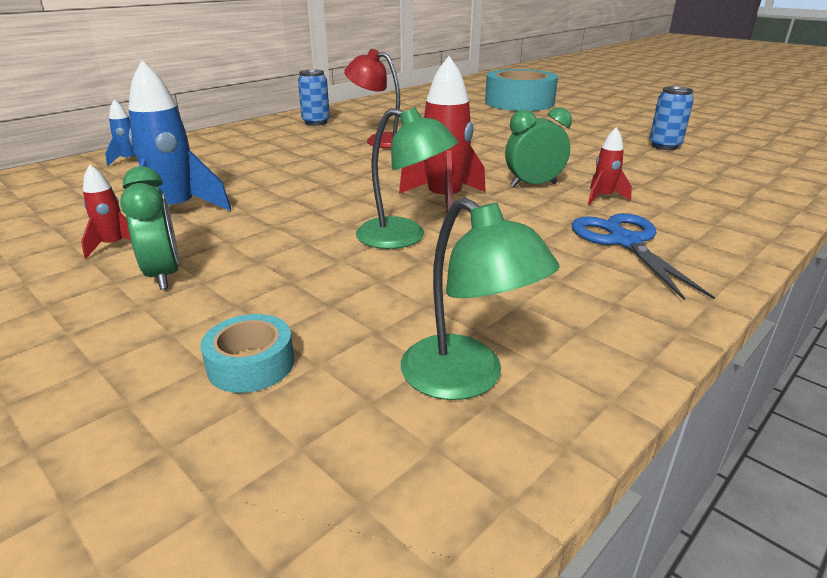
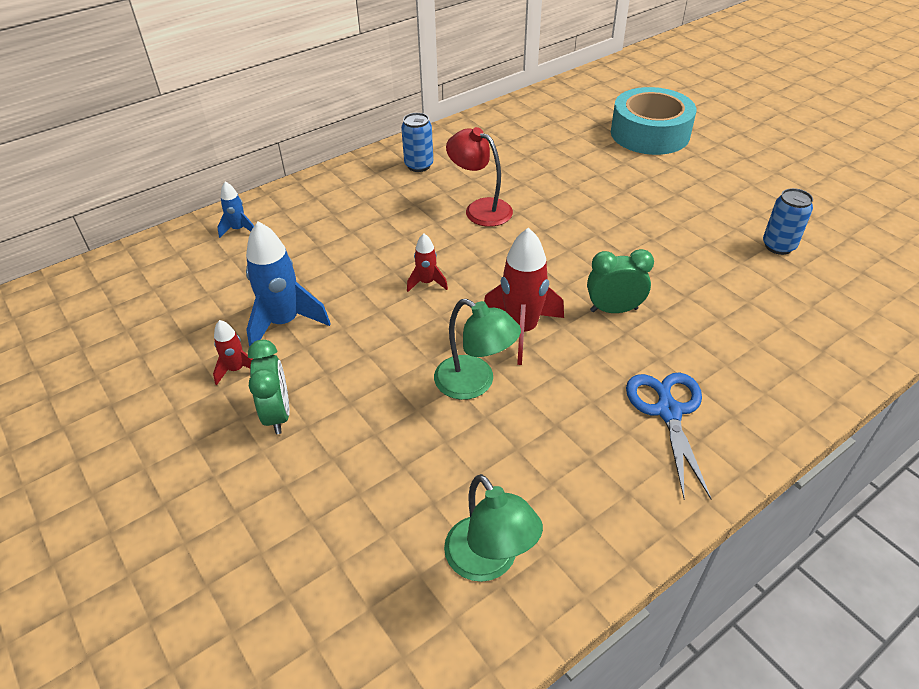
camera: 10 degrees right, 15 degrees up
(251, 364) = (341, 526): turquoise tape -> none
(603, 197) = (675, 338): red rocket -> red rocket (427, 283)

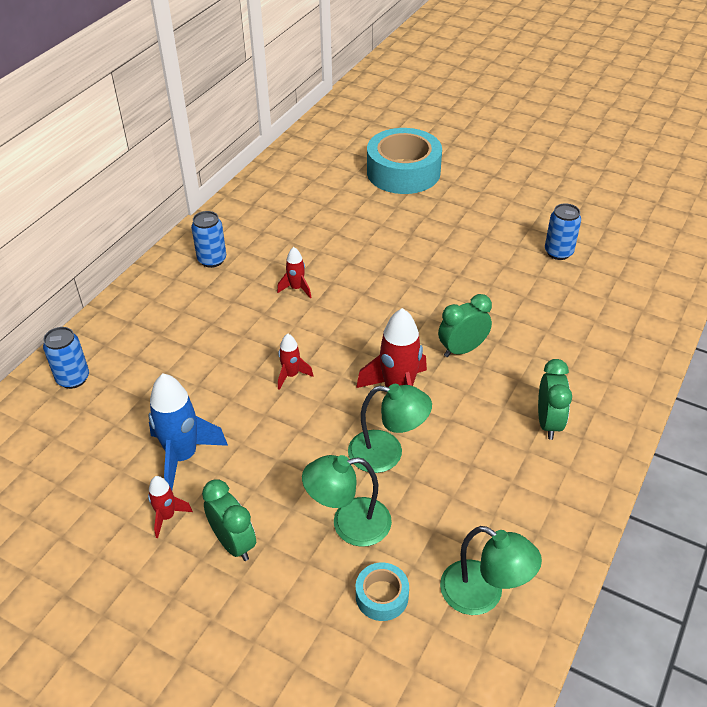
camera: 25 degrees left, 0 degrees up
(239, 229) = (73, 378): blue rocket -> blue can
(383, 519) = (382, 596): none -> turquoise tape
(395, 437) = (349, 524): none -> green lamp
(480, 209) = (296, 288): red lamp -> red rocket
(668, 411) = (548, 422): blue scissors -> green clock

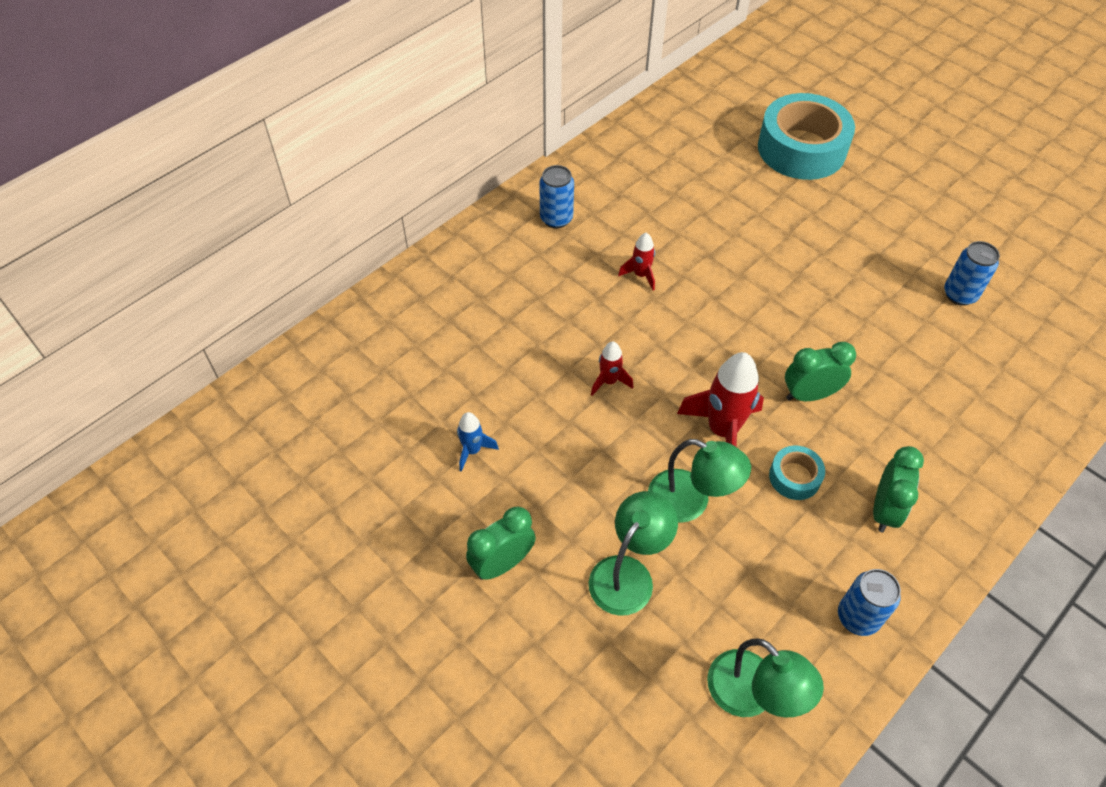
camera: 15 degrees right, 10 degrees up
(73, 378) = (380, 331): blue can -> blue can (857, 617)
(167, 516) = (441, 515): red rocket -> none
(183, 457) = (472, 450): blue rocket -> blue rocket, size x0.52
(233, 543) = (502, 563): green clock -> green clock turned 105 degrees counterclockwise
(349, 524) = (628, 574): green lamp -> green lamp turned 120 degrees clockwise
(382, 596) = (642, 666): turquoise tape -> turquoise tape (794, 477)

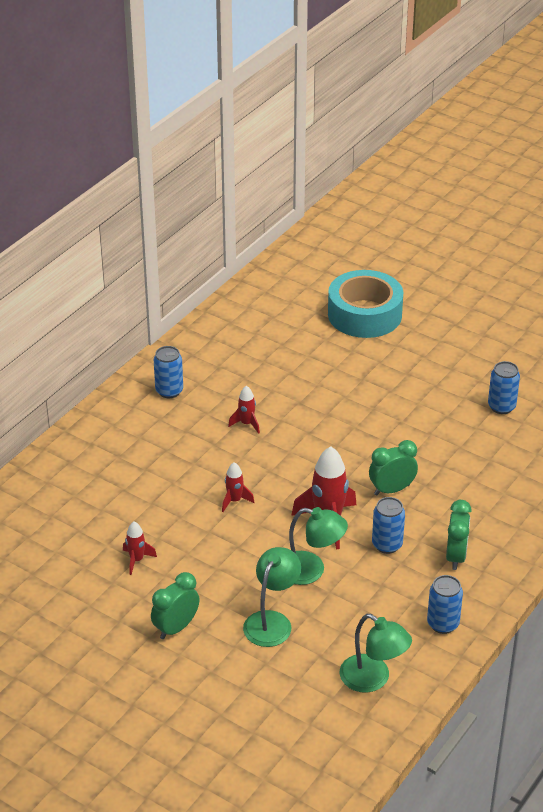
camera: 10 degrees left, 15 degrees down
(472, 450) = (136, 560): blue rocket -> red rocket
(794, 477) = (387, 545): turquoise tape -> blue can

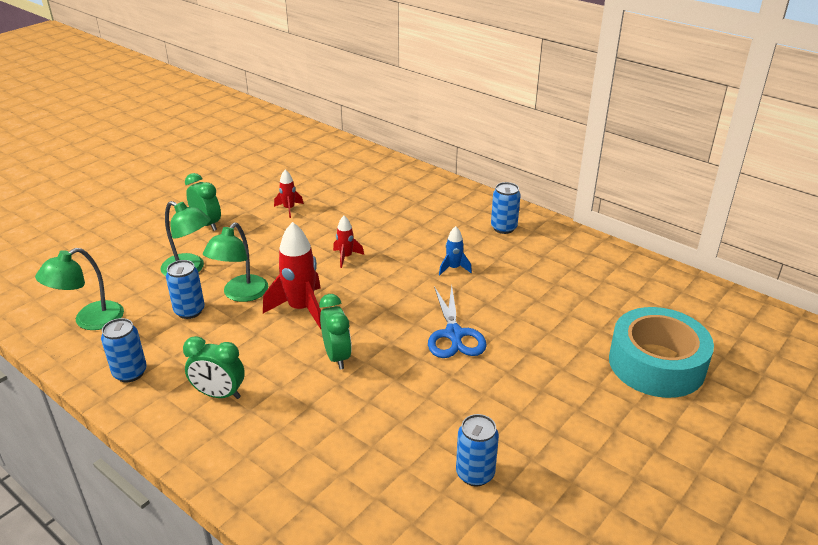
camera: 95 degrees right, 5 degrees down
(246, 424) = (453, 268): red rocket -> blue rocket
(348, 421) = (454, 335): none -> blue scissors
(387, 545) = (256, 345): blue can -> blue can (189, 311)

